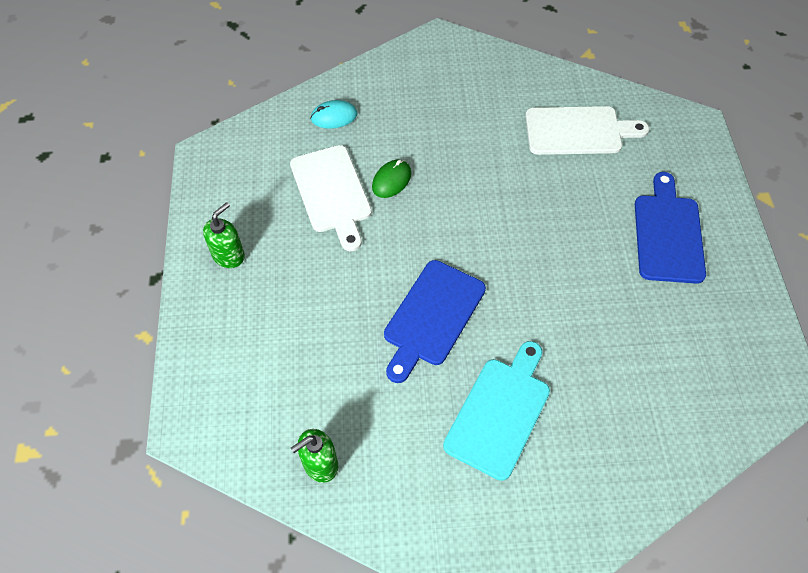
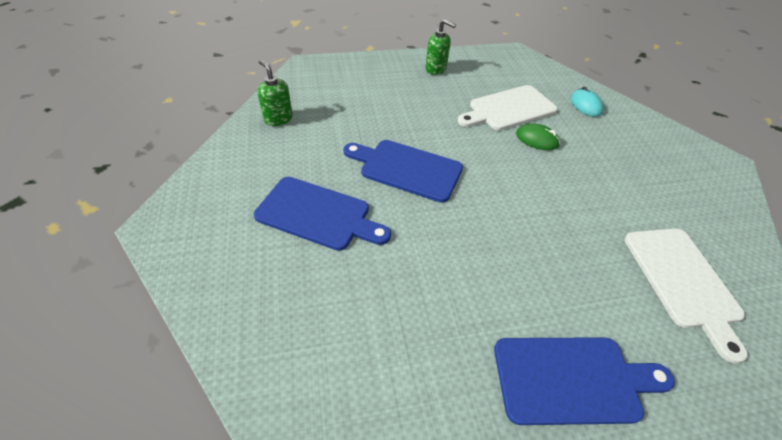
camera: 80 degrees right, 10 degrees down
(500, 412) = (318, 214): turquoise cutting board -> blue cutting board

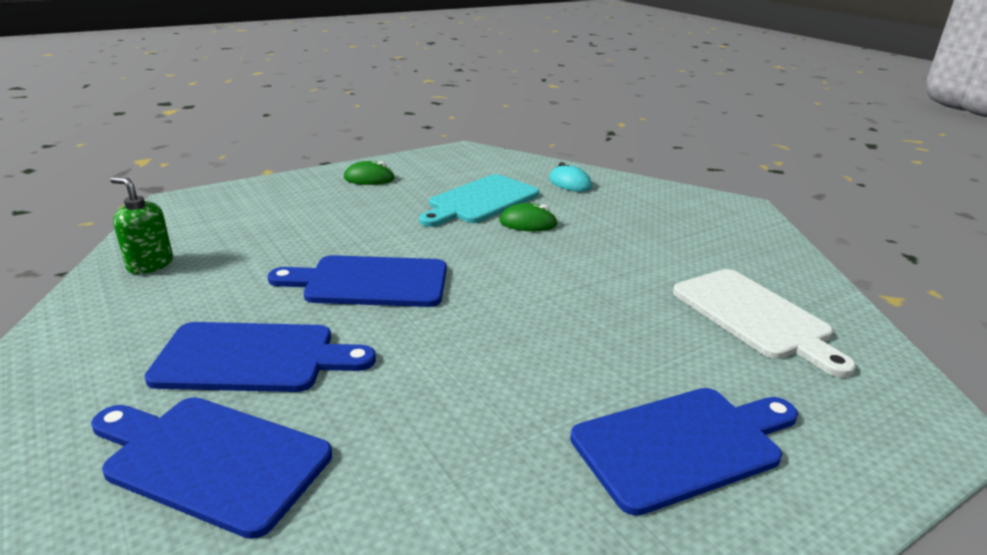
camera: 20 degrees left, 20 degrees down
(275, 286) = (211, 459): none -> blue cutting board
(436, 69) = (369, 178): green soap dispenser -> green mouse
(509, 109) = (480, 201): white cutting board -> turquoise cutting board

